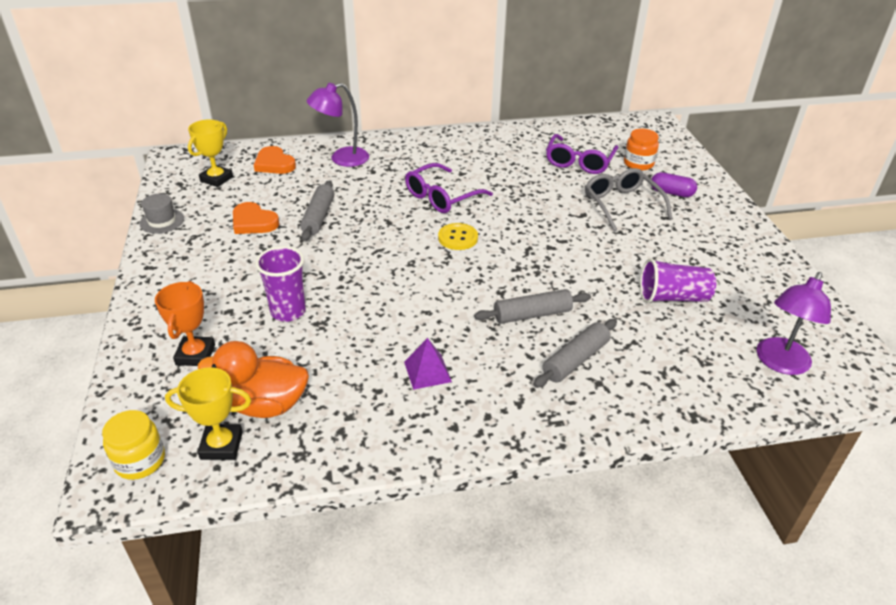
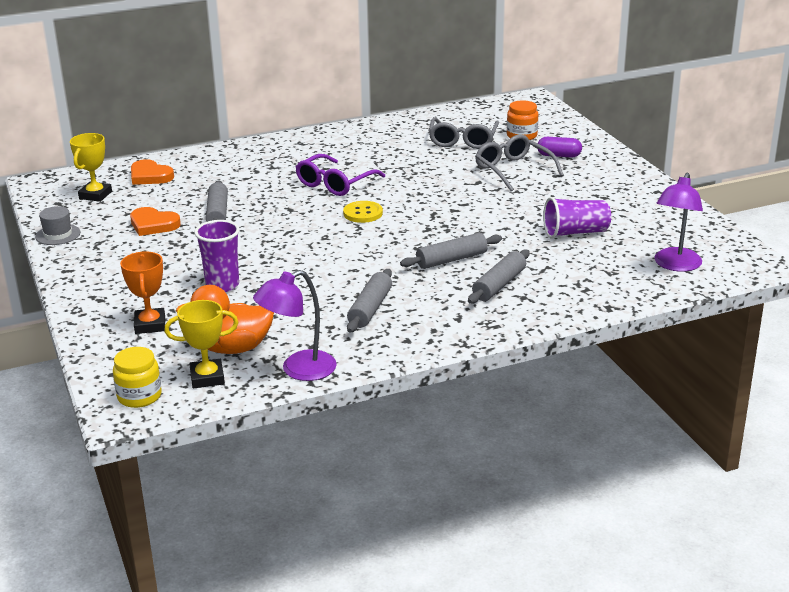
camera: 10 degrees left, 10 degrees down
(341, 159) = (219, 164): purple lamp -> purple lamp (298, 370)
(427, 371) = (370, 309): purple pyramid -> grey rolling pin
(579, 162) = (463, 141): purple glasses -> grey glasses

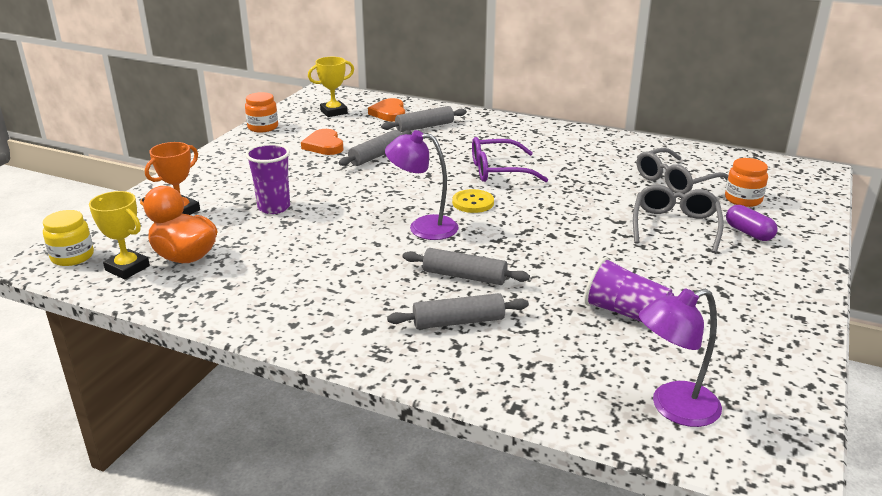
camera: 45 degrees right, 0 degrees up
(58, 234) = (263, 127): grey hat -> orange jar
(298, 370) = (182, 299): purple lamp -> purple lamp (423, 227)
(370, 309) = (323, 281): grey rolling pin -> grey rolling pin (424, 127)

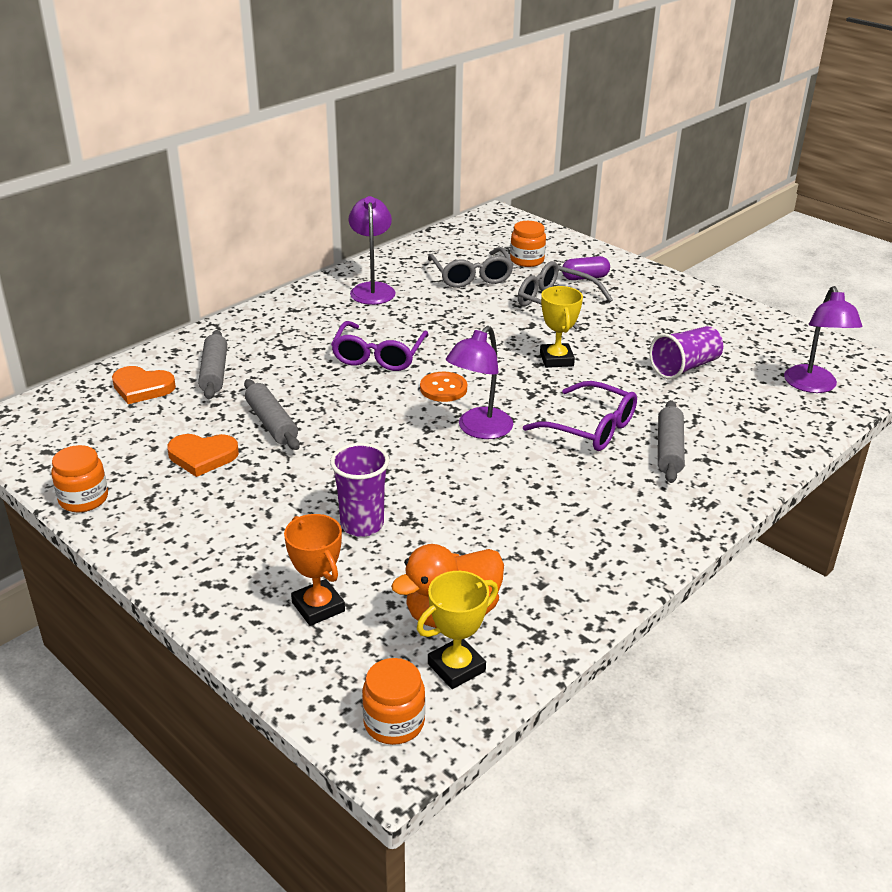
camera: 70 degrees left, 5 degrees up
(72, 256) = (394, 722): yellow jar -> orange jar
(334, 112) = (90, 429): yellow trophy -> yellow trophy (556, 359)
(464, 276) = (591, 428): grey rolling pin -> purple glasses
(473, 203) = (443, 388): yellow button -> orange button
(599, 149) = (372, 289): none -> purple lamp

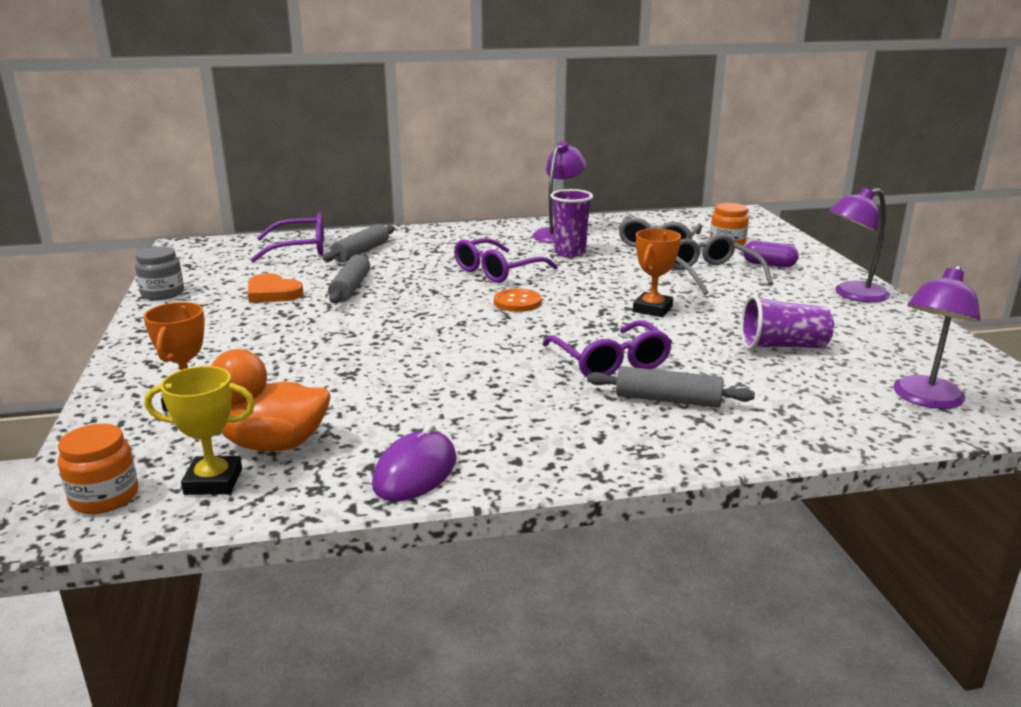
camera: 35 degrees right, 10 degrees down
(83, 499) = (163, 293): orange jar -> grey jar
(142, 388) = (301, 249): orange heart -> purple glasses
(362, 524) = (309, 364): purple cup -> purple cup (570, 253)
(479, 430) = (504, 335): purple lamp -> purple lamp (852, 295)
(556, 359) = (652, 309): yellow trophy -> orange trophy
(586, 589) = (415, 472): none -> purple mouse
(669, 450) = (668, 400): grey rolling pin -> grey rolling pin turned 60 degrees clockwise

